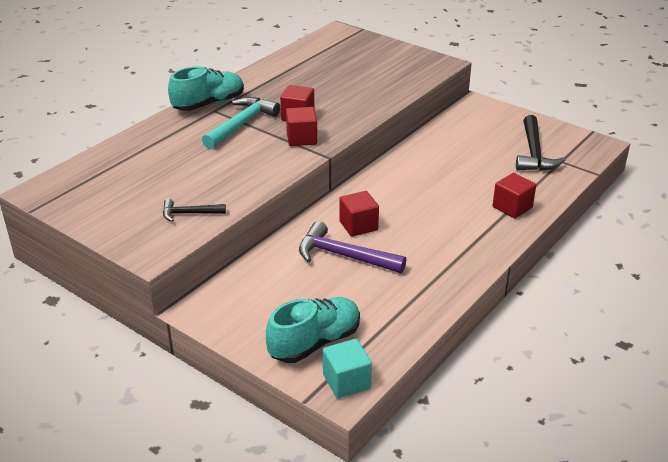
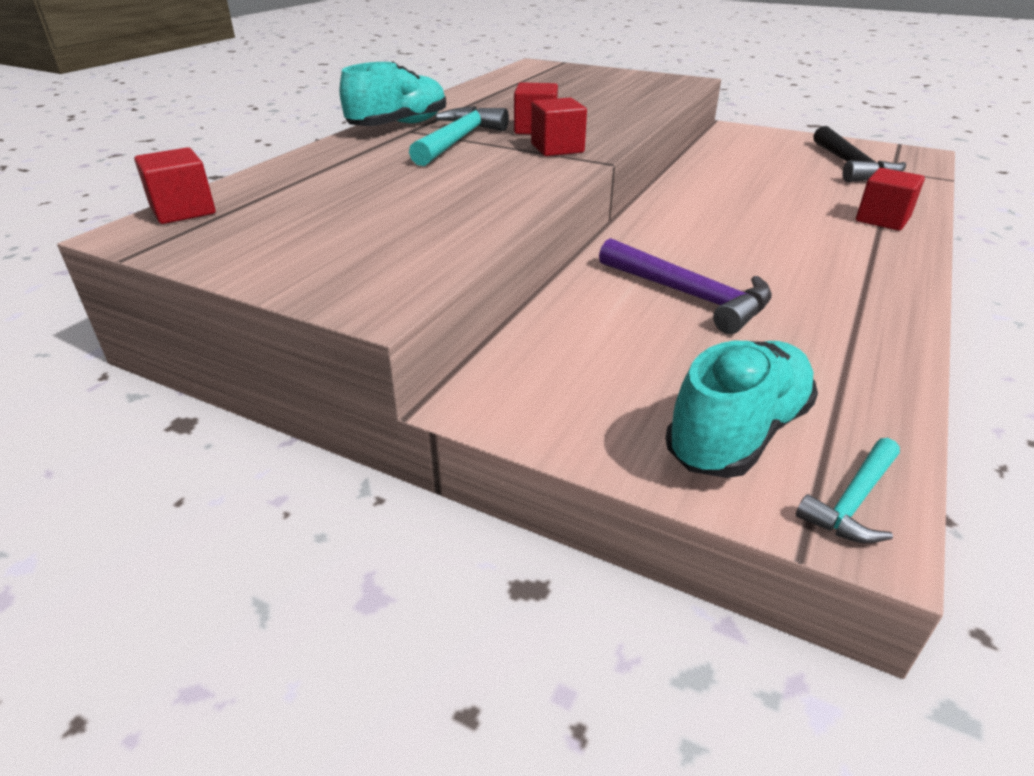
camera: 10 degrees left, 0 degrees up
(189, 214) = (426, 240): black hammer -> none
(343, 256) = (690, 296): purple hammer -> purple hammer turned 150 degrees counterclockwise
(346, 381) = (853, 501): turquoise cube -> turquoise hammer
(358, 225) = (683, 256): red cube -> red cube (183, 211)

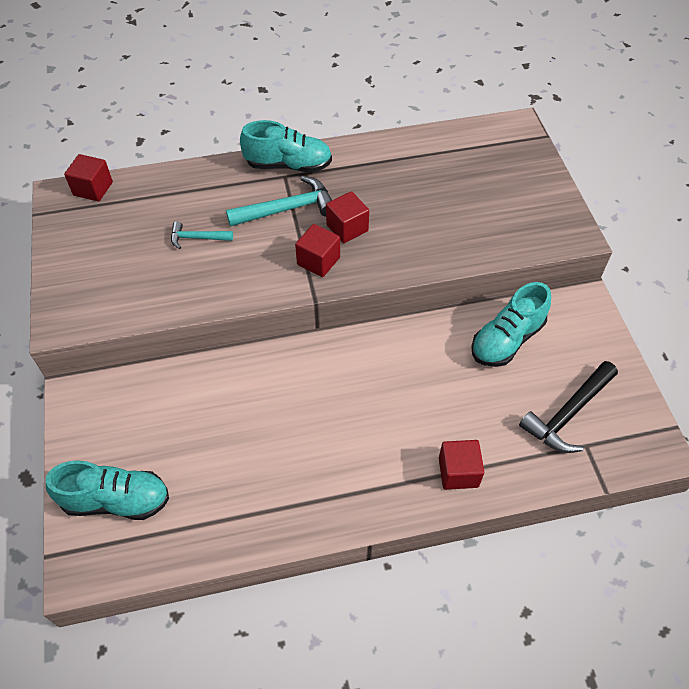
camera: 50 degrees right, 20 degrees up
(690, 296) = (241, 419): purple hammer -> none
(740, 159) = (507, 340): none -> turquoise shoe
(853, 501) = (94, 563): turquoise hammer -> turquoise hammer (197, 238)

